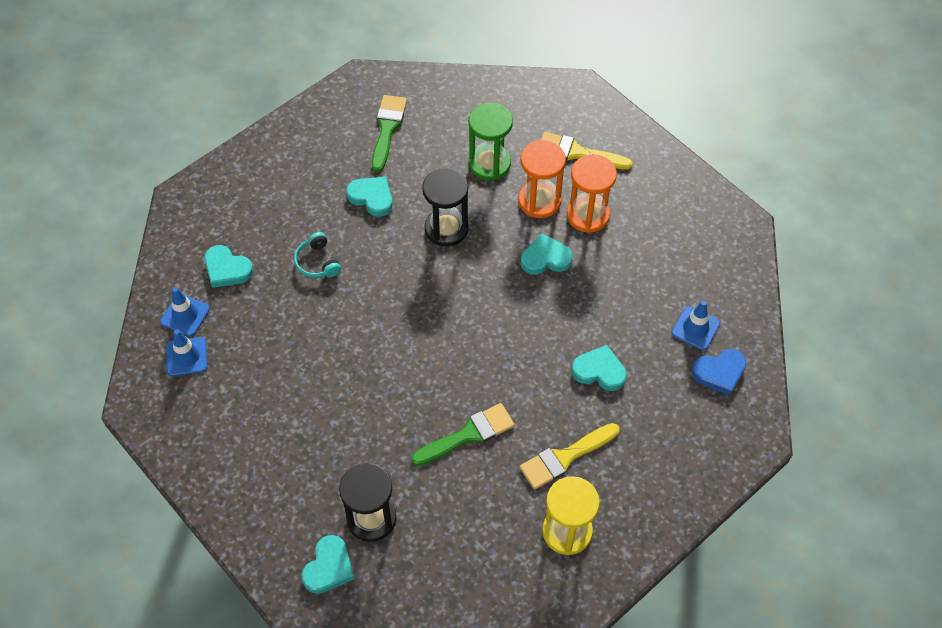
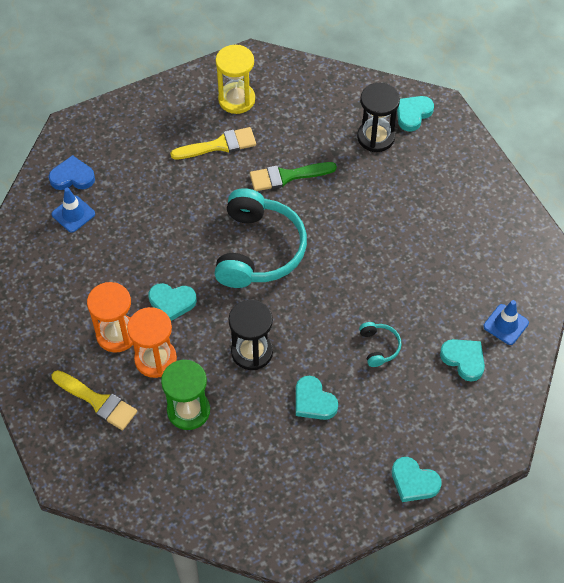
camera: 165 degrees left, 0 degrees up
(186, 356) = (506, 287): blue traffic cone -> none
(387, 128) = (279, 478): green brush -> none
(473, 335) = (259, 250): none -> turquoise headphones
(599, 371) = (166, 199): turquoise heart -> turquoise heart (414, 482)

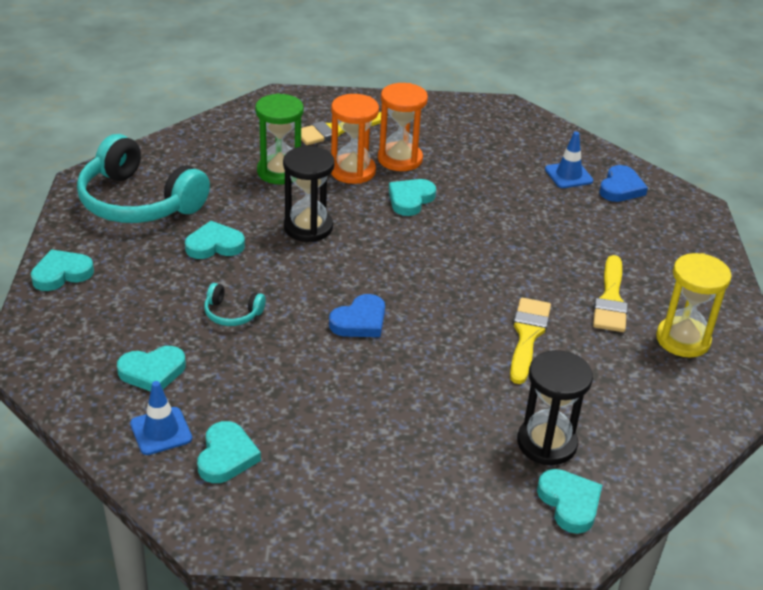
camera: 115 degrees right, 20 degrees down
(259, 250) = (433, 276): turquoise headphones -> turquoise headphones (138, 202)
(287, 176) = (527, 336): green brush -> yellow brush
(335, 270) = (360, 321): none -> blue heart
(498, 281) = (226, 456): none -> turquoise heart

